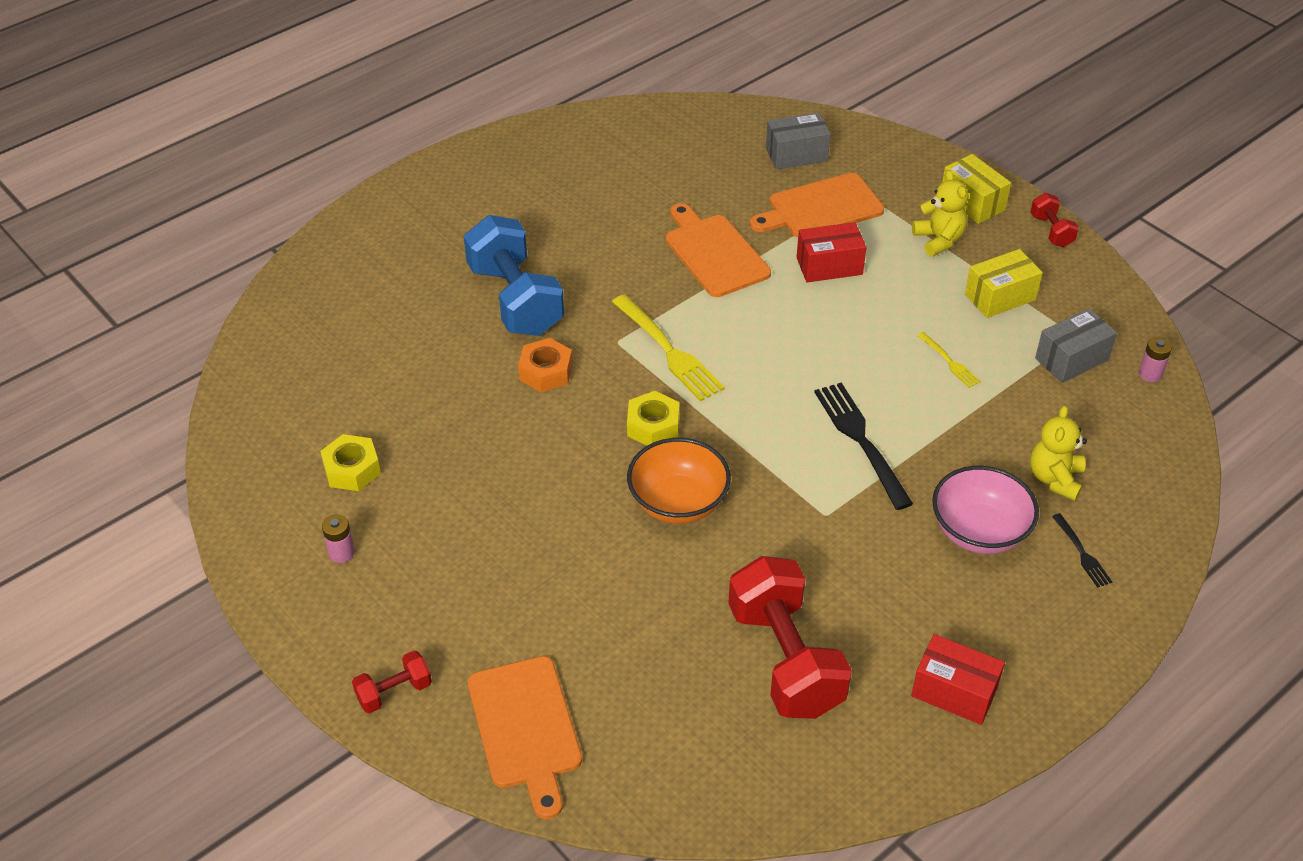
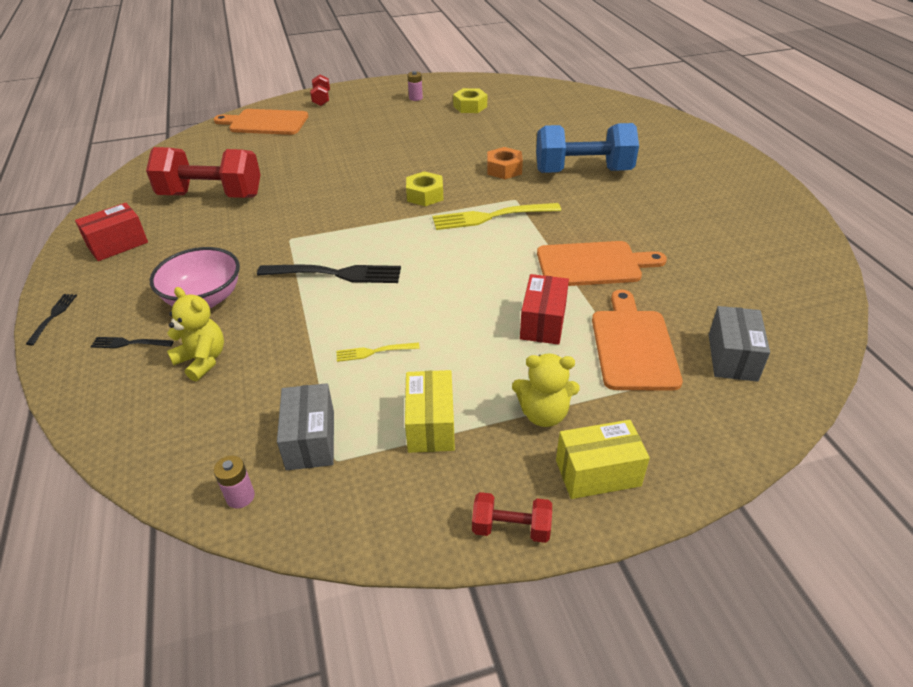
camera: 115 degrees right, 5 degrees down
(678, 503) = (355, 189): orange bowl -> none
(1105, 654) = (53, 317): none -> black fork

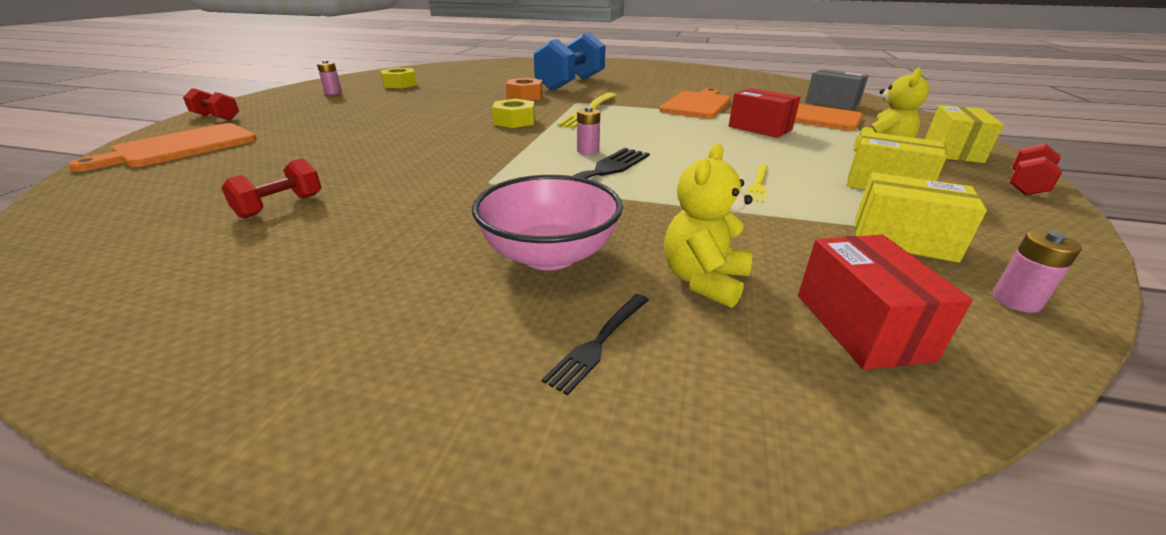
camera: 60 degrees left, 10 degrees down
(53, 317) = (382, 444): black fork -> none
(117, 244) = (248, 309): red box -> red box (861, 326)
(202, 360) = (703, 280): yellow teddy bear -> yellow teddy bear turned 45 degrees counterclockwise
(211, 196) = (280, 206): red dumbbell -> red dumbbell, size x0.46
(311, 440) = (903, 239): grey box -> yellow box
(383, 252) = (588, 151): none -> pink battery

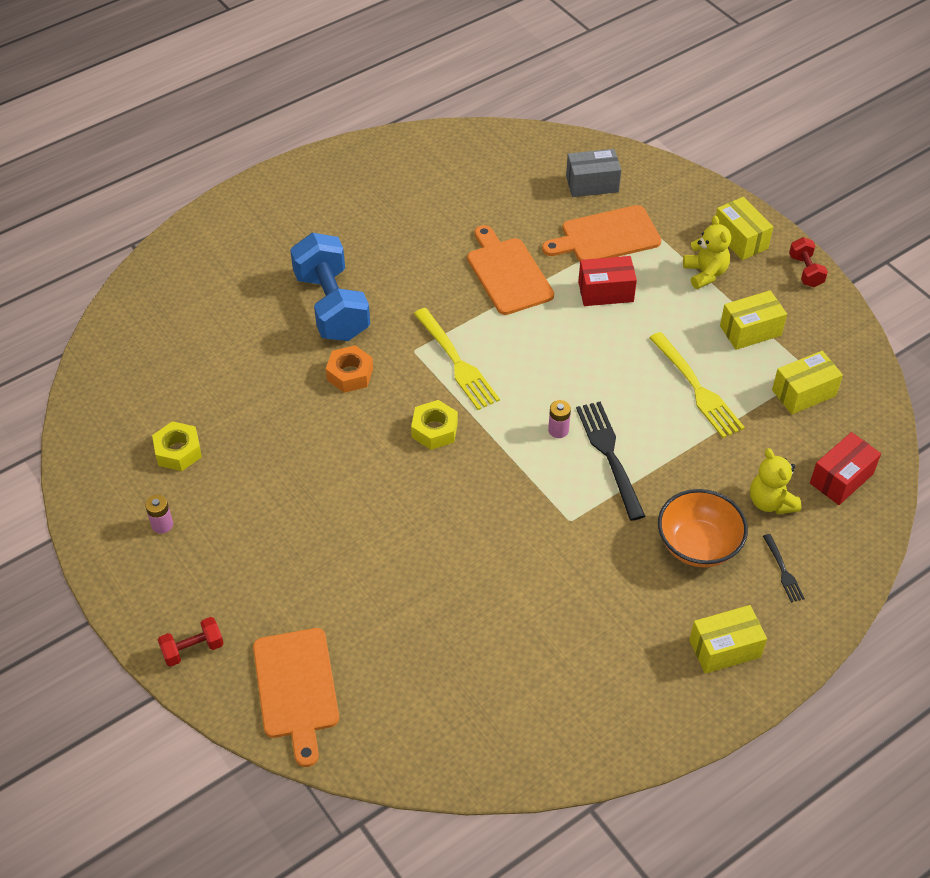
camera: 50 degrees left, 20 degrees up
(280, 206) = (517, 646): red dumbbell -> none
(368, 347) = (725, 648): none -> yellow box
(549, 255) = (698, 545): pink bowl -> orange bowl
(758, 184) = (697, 388): yellow fork -> yellow fork, size x1.96
(861, 326) = (841, 479): red box -> red box turned 75 degrees counterclockwise
(1016, 301) = (870, 411): pink battery -> none

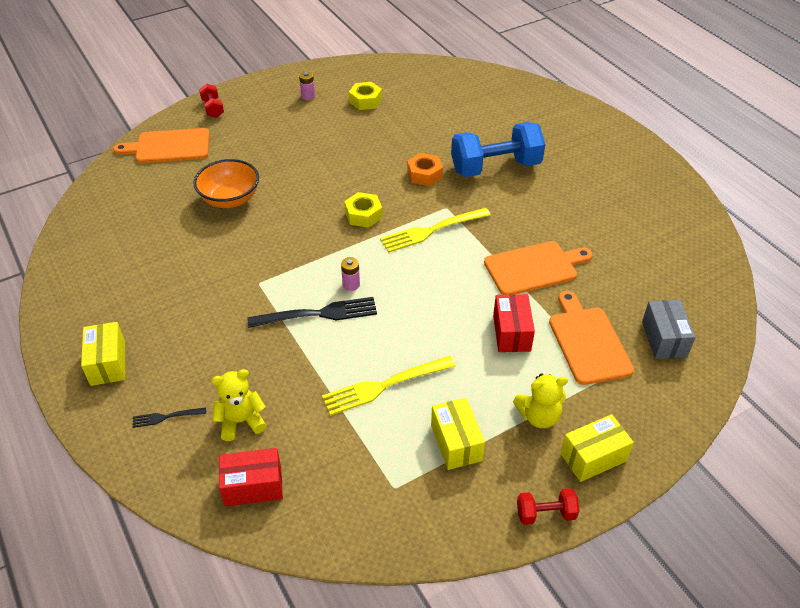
camera: 95 degrees right, 5 degrees down
(698, 545) = (211, 360): orange bowl -> orange bowl (230, 199)
(803, 393) = (367, 475): yellow box -> none
(841, 479) = (253, 486): red box -> red box turned 60 degrees counterclockwise

